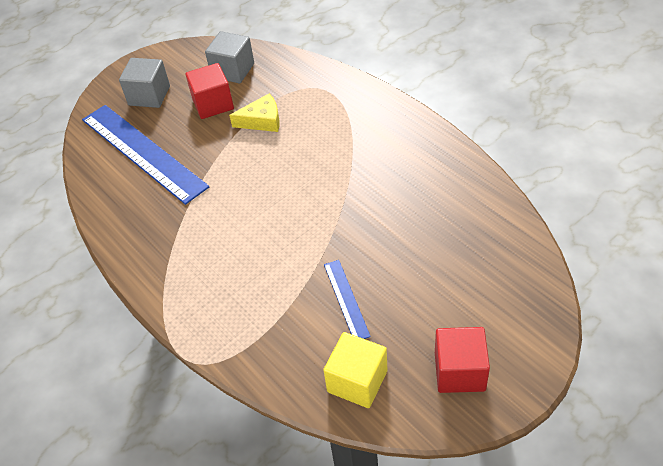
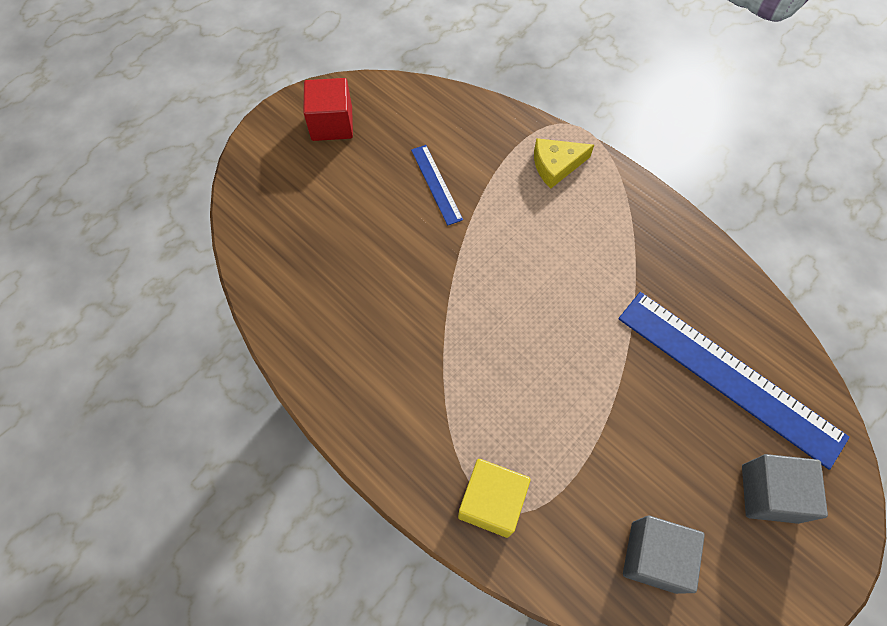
camera: 170 degrees right, 15 degrees up
(213, 104) = (661, 473): red cube -> none
(262, 121) = (578, 437): yellow cheese -> yellow cheese (556, 165)
(357, 381) = (421, 113): yellow cube -> yellow cube (491, 502)

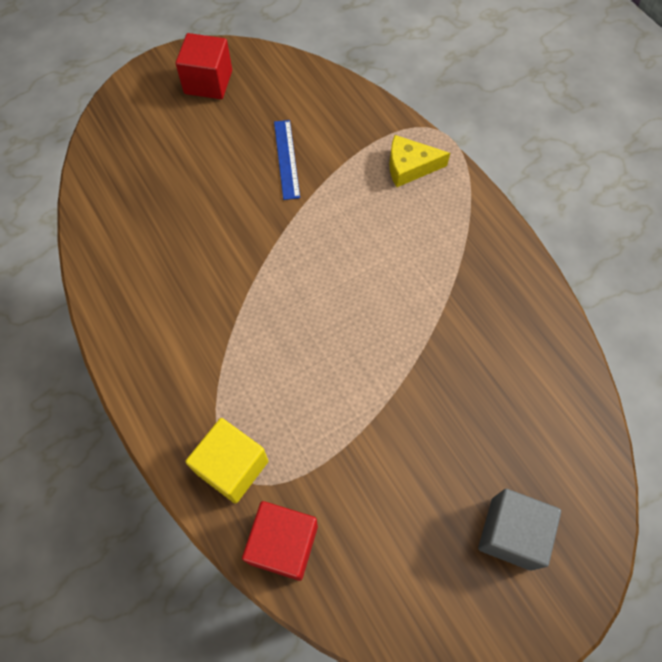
camera: 15 degrees right, 0 degrees up
(566, 564) = (283, 544): none -> red cube
(653, 556) = (371, 561): grey cube -> none
(728, 376) = (510, 409): blue ruler -> none

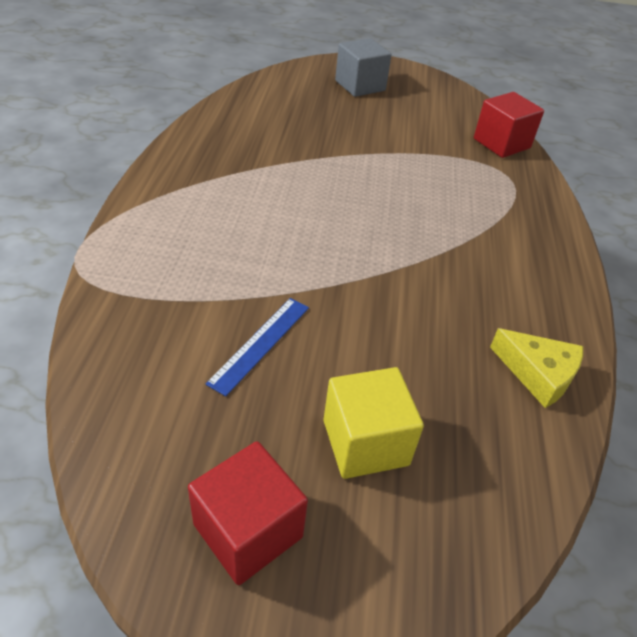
camera: 145 degrees left, 20 degrees down
(232, 467) = (512, 184): yellow cube -> yellow cube (365, 442)
(410, 167) = (152, 255): yellow cheese -> yellow cheese (538, 374)

